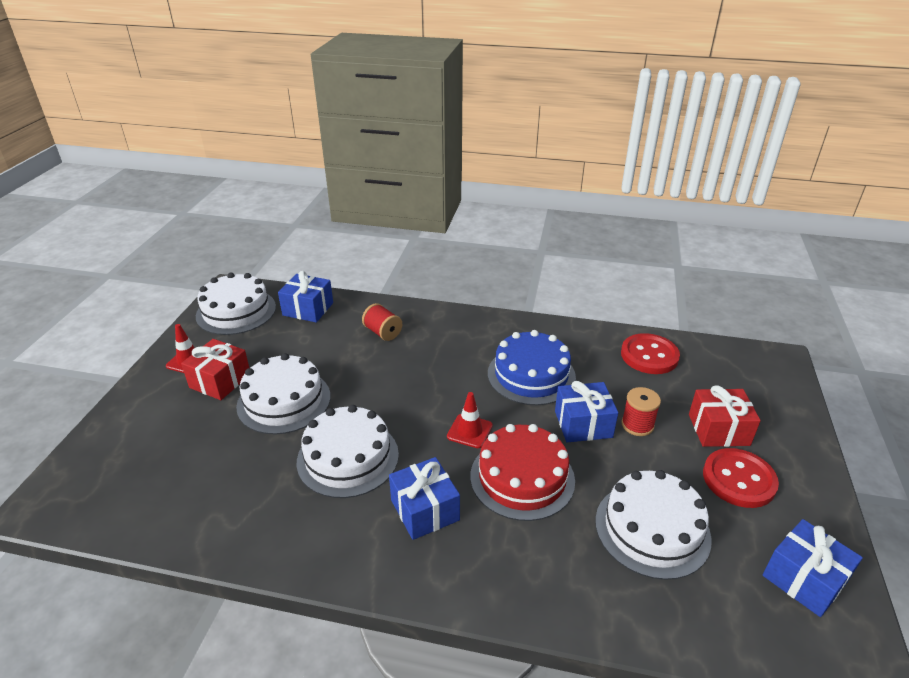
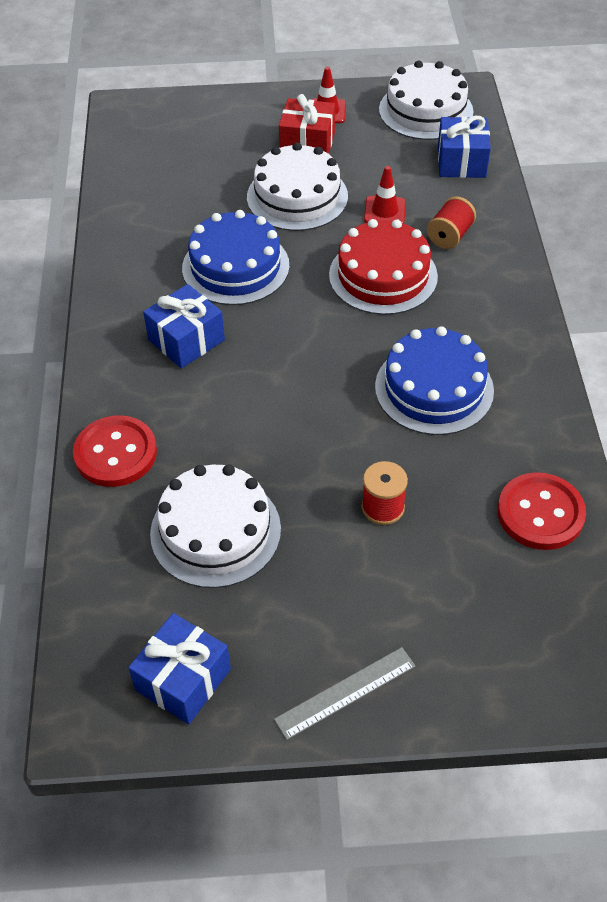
camera: 75 degrees right, 15 degrees up
(348, 457) = (235, 267): white cake -> blue cake
(469, 431) = (309, 350): red traffic cone -> red traffic cone (384, 211)
(522, 478) = (254, 408): red cake -> red cake (383, 275)
(583, 424) = (362, 452): blue gift -> none
(718, 429) = (409, 599): red gift -> none
(739, 479) = (322, 620): red button -> red button (115, 453)
(800, 480) = (345, 692): none -> grey ruler

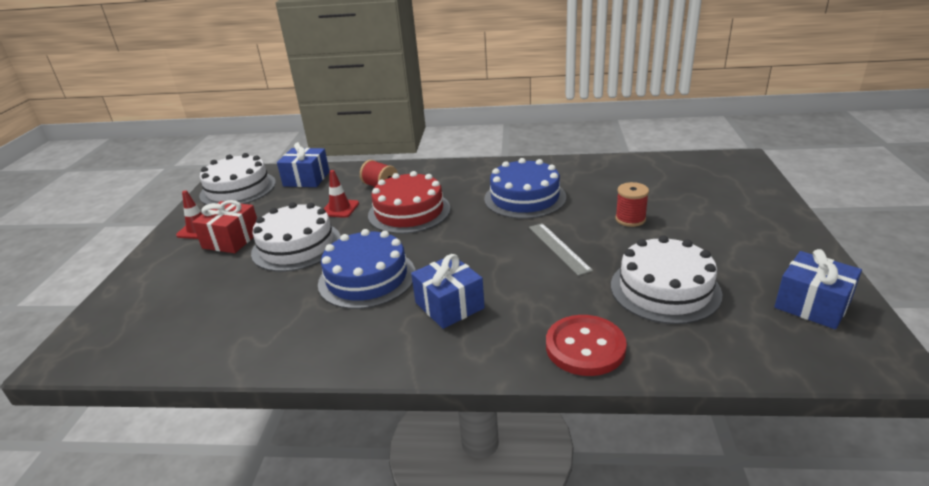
camera: 80 degrees left, 20 degrees down
(345, 692) = (786, 237): grey ruler -> grey ruler (559, 248)
(540, 513) = (627, 171): red button -> none

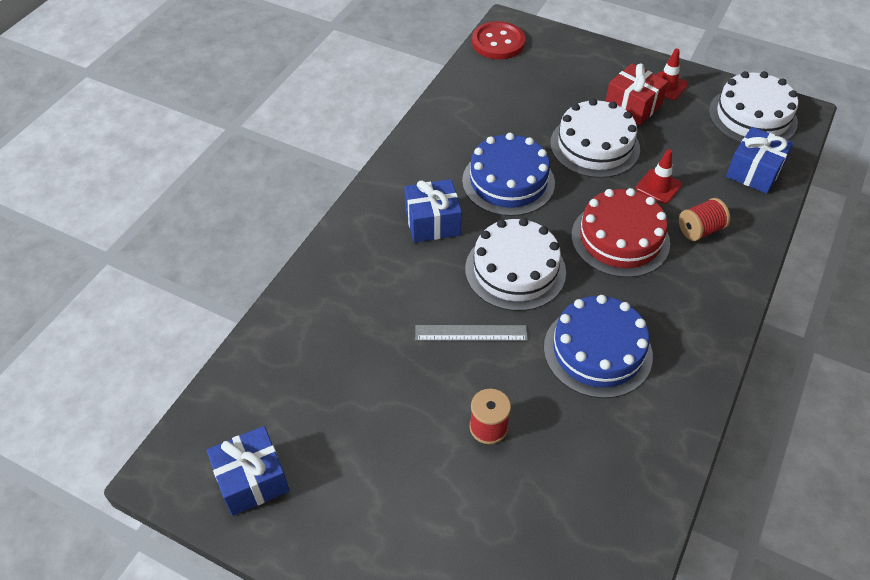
camera: 110 degrees right, 20 degrees up
(585, 347) = (324, 284): red button -> red button (498, 42)
(665, 289) = (352, 379): white cake -> white cake (515, 270)

